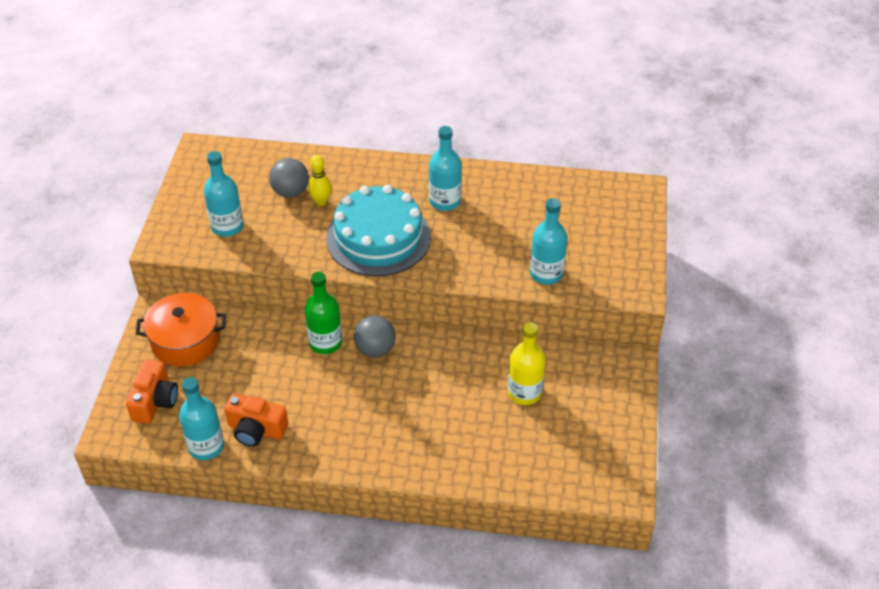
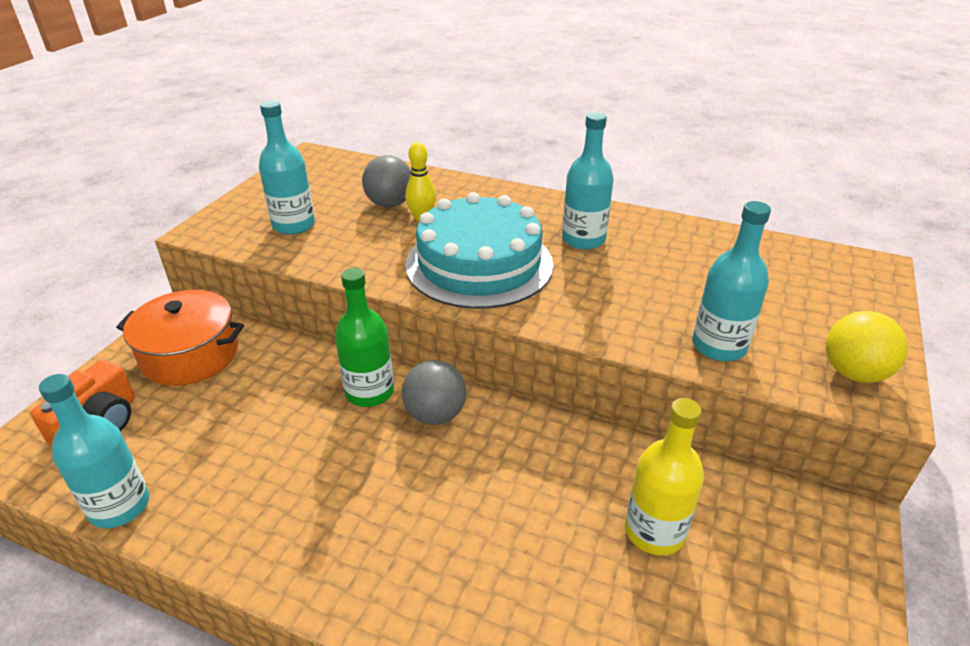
camera: 15 degrees right, 10 degrees down
(256, 430) = (206, 497): orange camera -> none
(624, 277) = (853, 373): none -> yellow ball

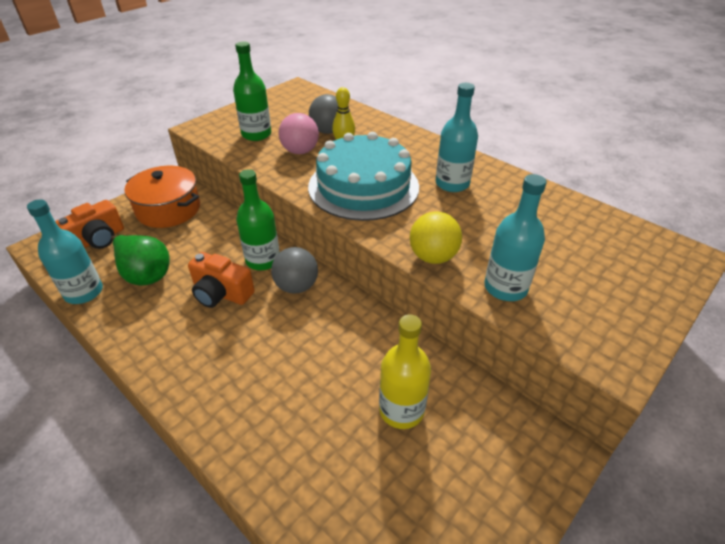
camera: 20 degrees right, 5 degrees up
(205, 454) = (145, 274): none -> green pear
(294, 225) = (256, 134): turquoise bottle -> green bottle
(336, 451) = (221, 293): none -> orange camera
(368, 236) = (300, 151): none -> pink ball
(853, 373) = (606, 336): yellow ball -> yellow ball (433, 257)

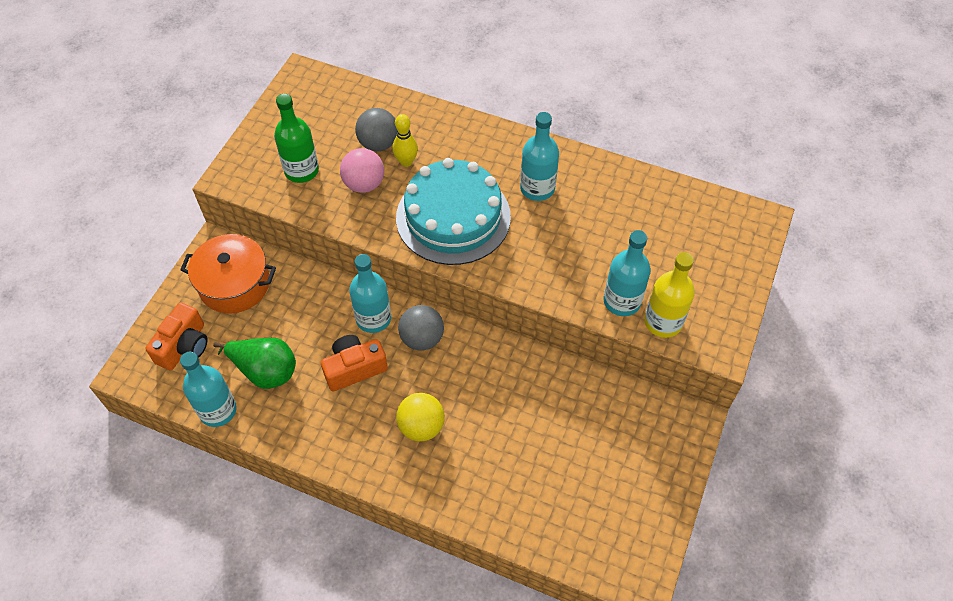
camera: 20 degrees left, 15 degrees up
(221, 293) = (354, 368): orange camera -> orange camera turned 150 degrees clockwise
(263, 260) = (373, 318): green bottle -> turquoise bottle
(401, 410) = (564, 428): yellow bottle -> yellow bottle (663, 322)
(433, 257) = (551, 286): yellow ball -> yellow ball (421, 426)

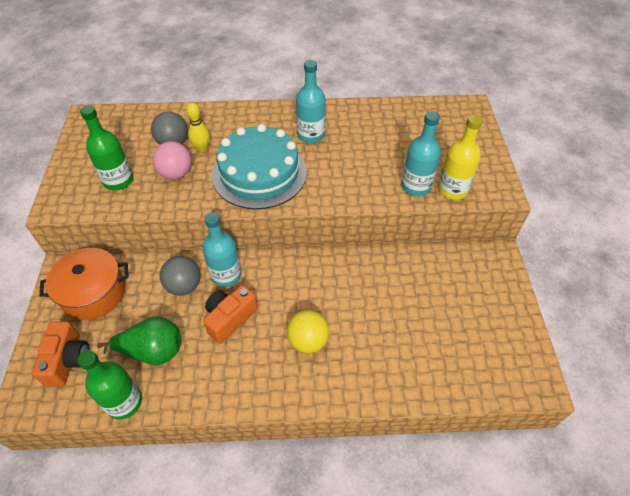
camera: 25 degrees left, 5 degrees down
(218, 410) = (124, 402): turquoise bottle -> green bottle
(422, 338) = (272, 275): grey ball -> grey ball (184, 286)

